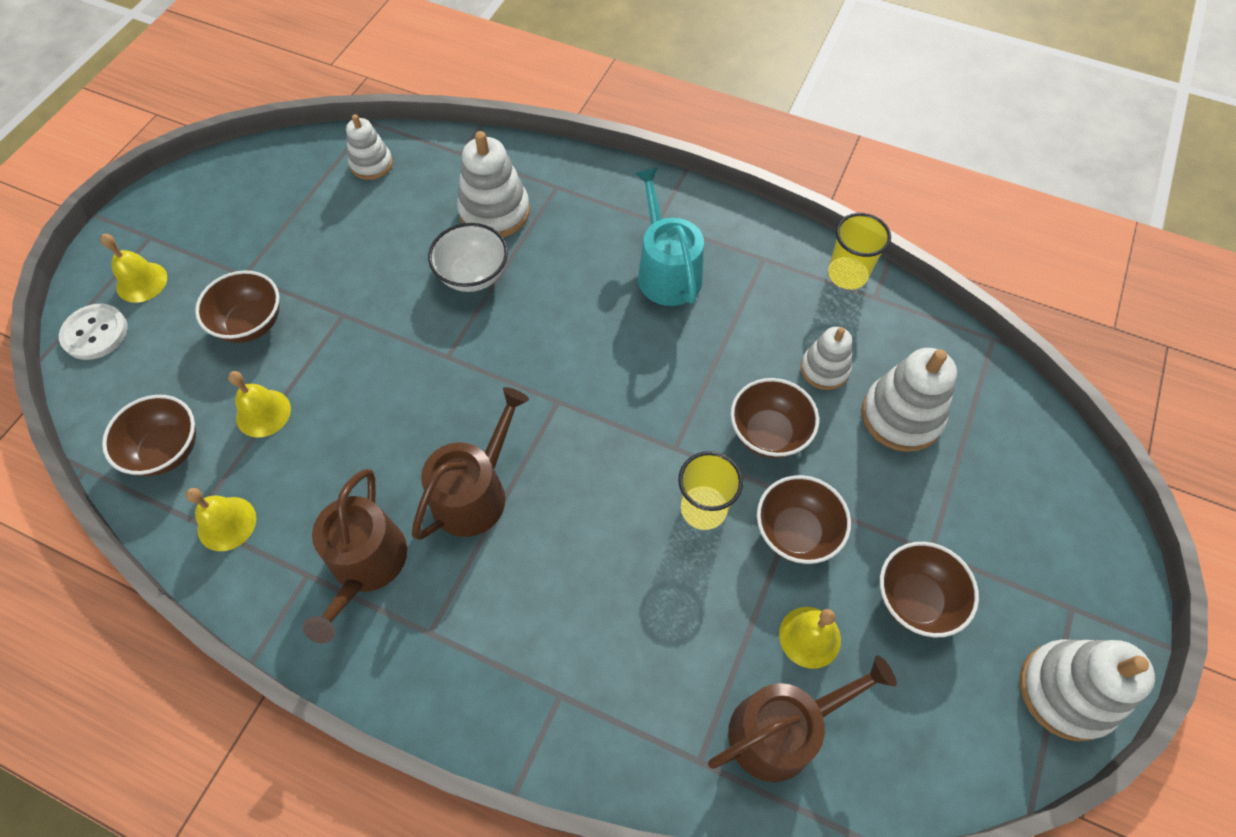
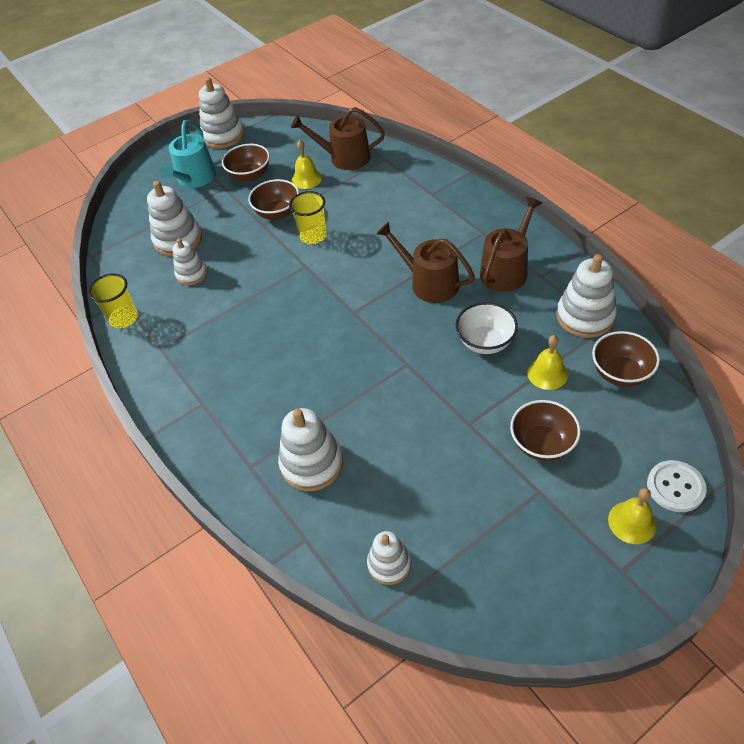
camera: 145 degrees left, 10 degrees down
(226, 523) = (585, 316): yellow bell -> white stacking toy
(473, 275) = (358, 416): white bowl -> white bowl (485, 342)
(475, 492) = (429, 283): brown watering can -> brown watering can turned 60 degrees clockwise
(666, 271) = (227, 364): turquoise watering can -> turquoise watering can (194, 179)
(768, 433) = (251, 255): brown bowl -> none

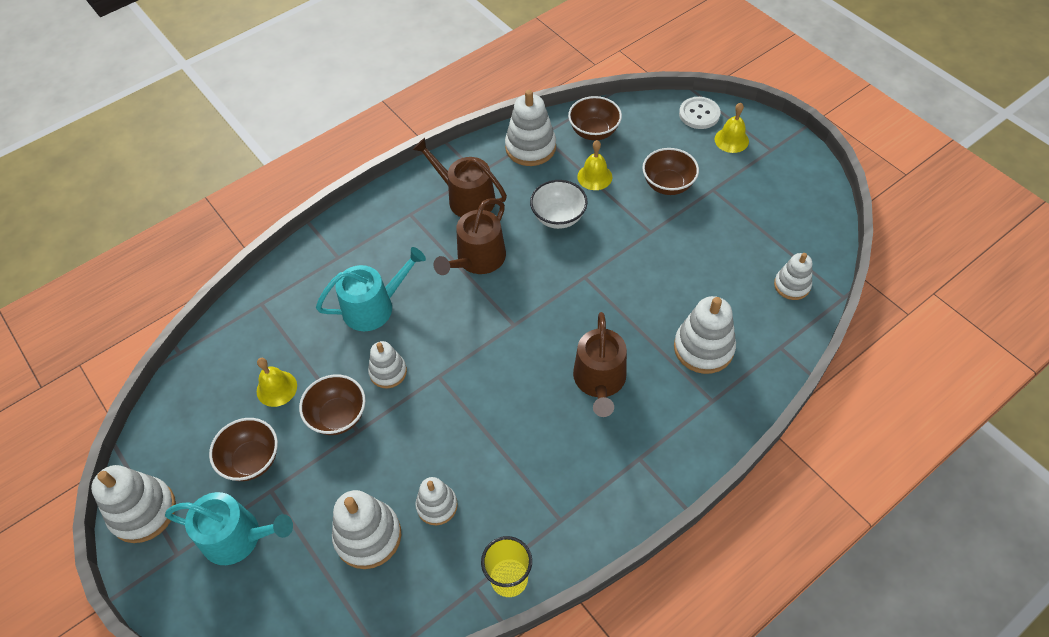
camera: 95 degrees left, 5 degrees up
(313, 236) = (388, 372): yellow cup -> white stacking toy
(344, 157) = (245, 348): brown watering can -> brown watering can (599, 381)
(378, 221) = (374, 307): none -> turquoise watering can

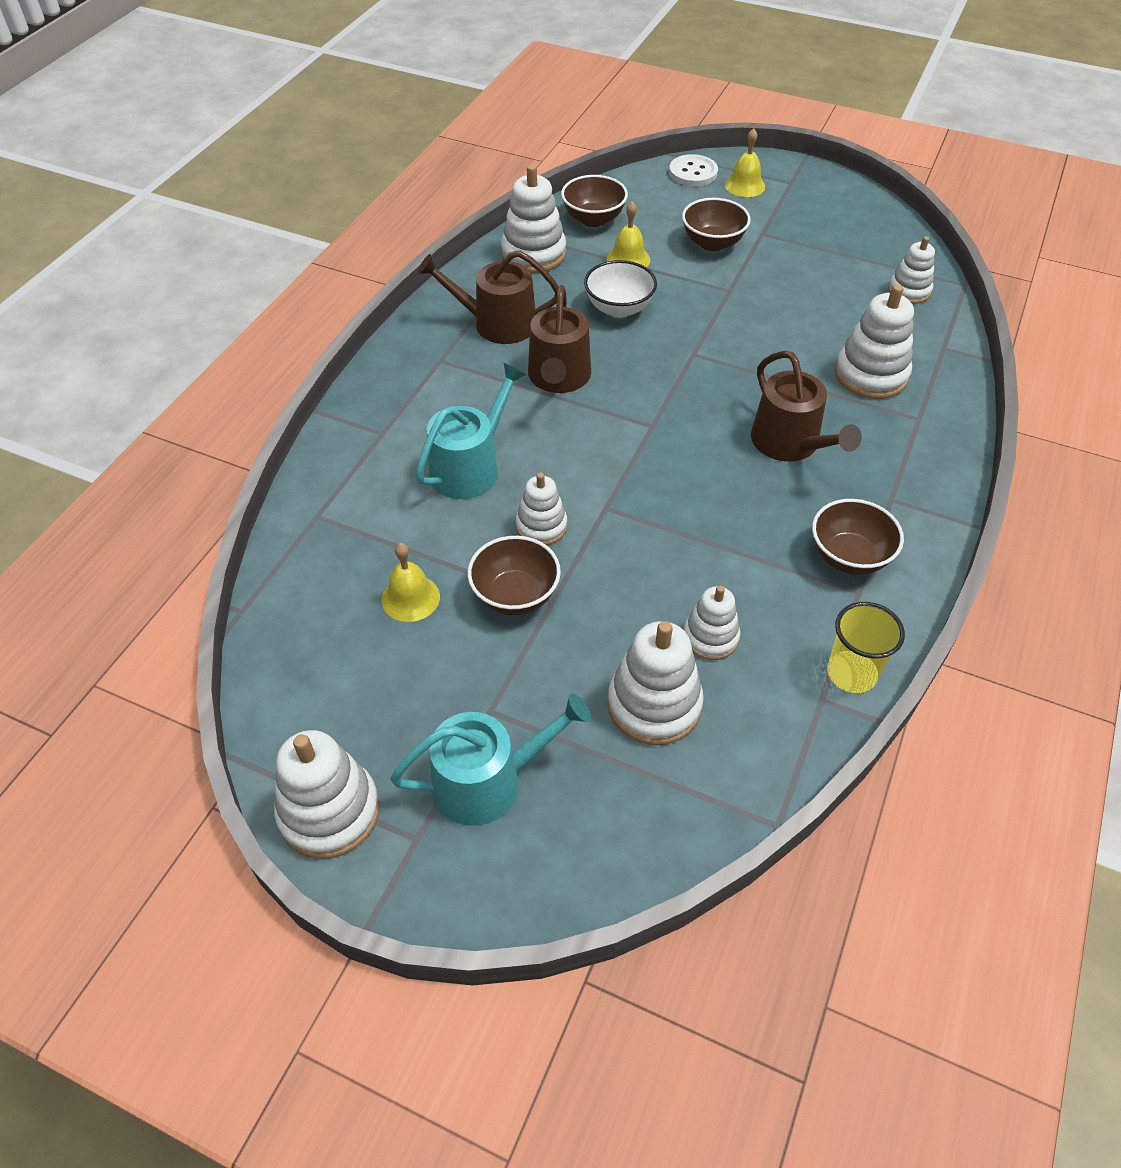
camera: 30 degrees left, 5 degrees down
(252, 460) = (439, 688): brown bowl -> brown bowl (849, 557)

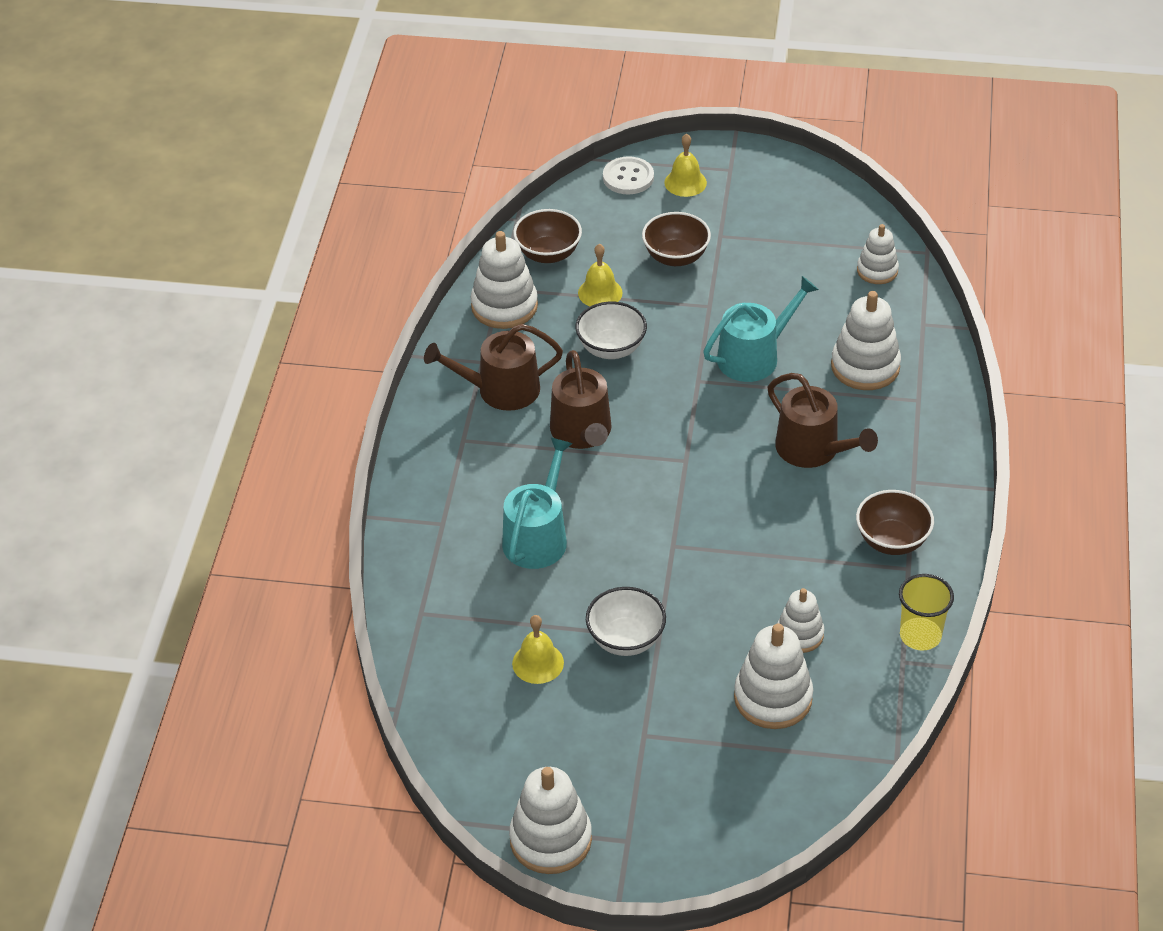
camera: 15 degrees left, 5 degrees down
(488, 781) = (665, 786): turquoise watering can -> turquoise watering can (754, 356)
(515, 595) = (626, 639): brown bowl -> white bowl
(541, 526) = (623, 575): white stacking toy -> none

